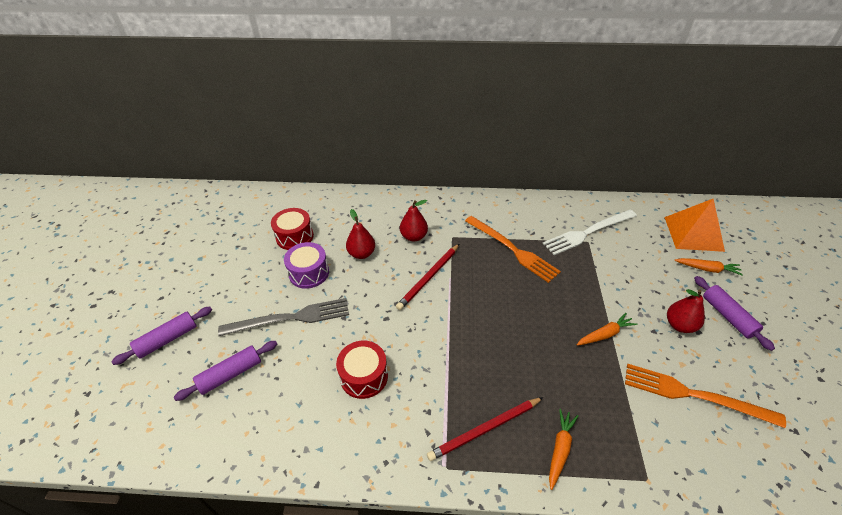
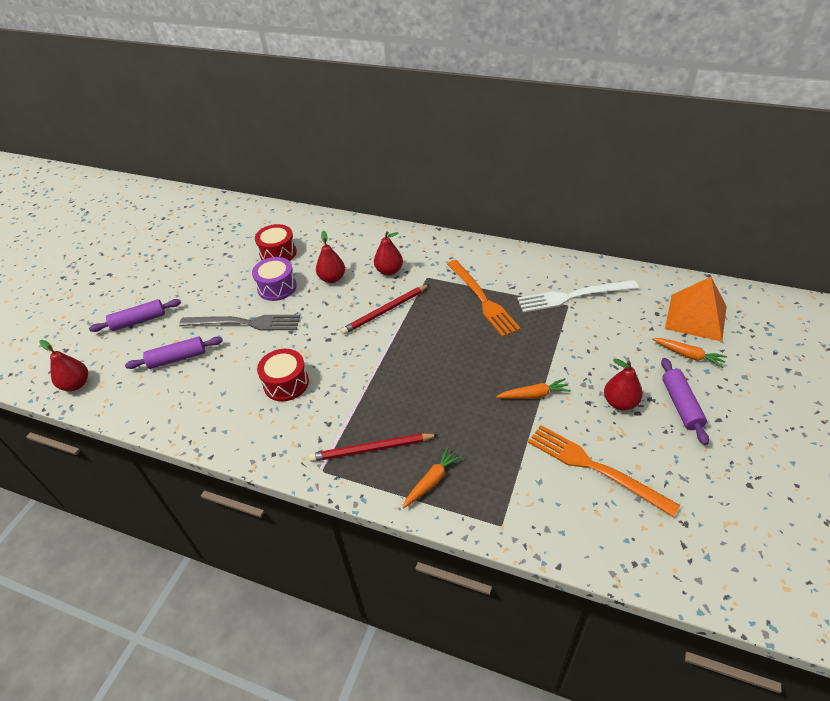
camera: 20 degrees right, 0 degrees up
(116, 434) = (76, 384): none -> red pear

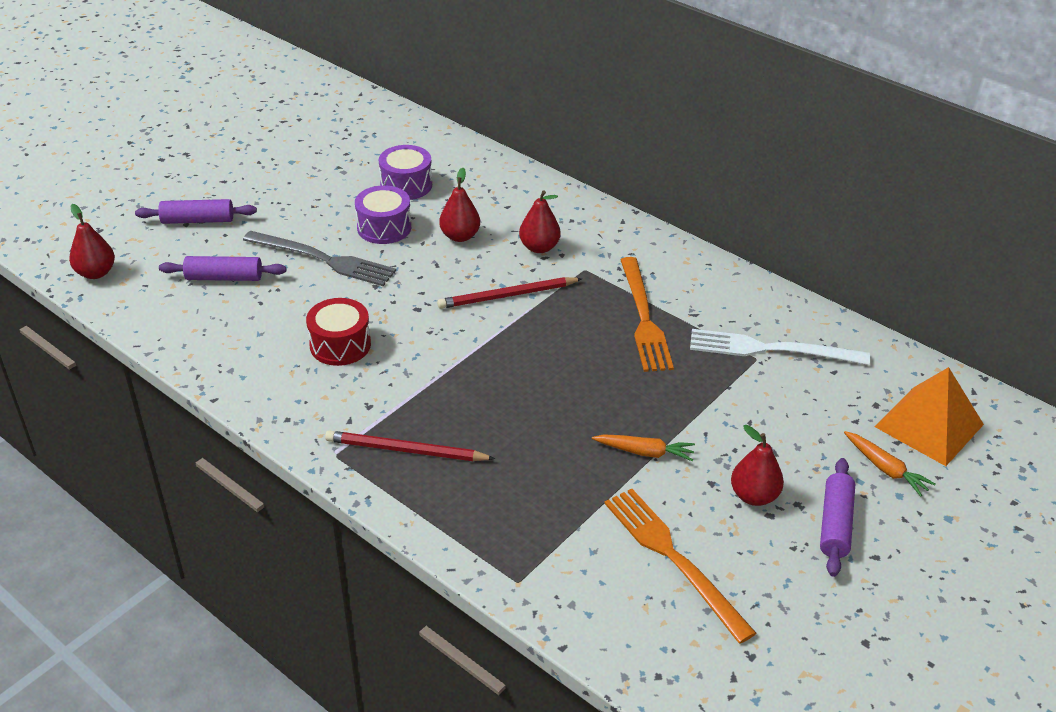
camera: 15 degrees right, 5 degrees down
(278, 253) = (406, 185): red drum -> purple drum
(432, 481) = (460, 508): orange carrot -> none

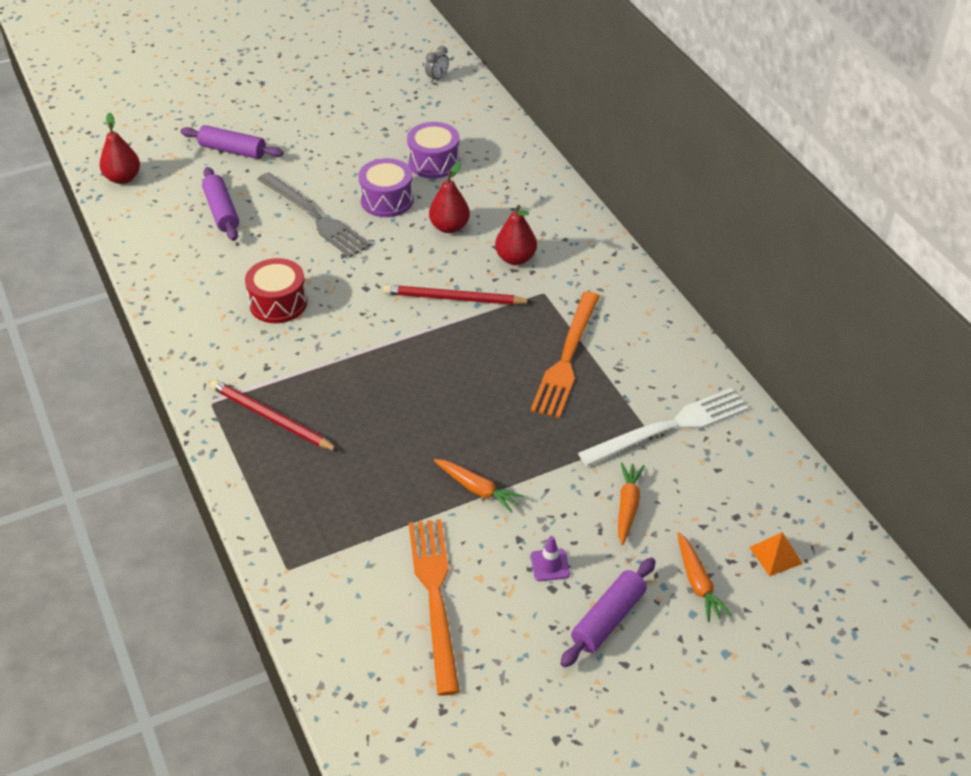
camera: 25 degrees right, 5 degrees up
(224, 278) = (221, 211): purple rolling pin -> purple rolling pin turned 45 degrees clockwise
(359, 113) = (437, 78): none -> grey clock
(754, 496) = (550, 565): red pear -> purple traffic cone
(771, 349) = (669, 427): white fork -> white fork turned 120 degrees clockwise
(783, 425) = (627, 506): none -> orange carrot
(929, 425) = (775, 555): orange pyramid -> orange pyramid, size x0.46

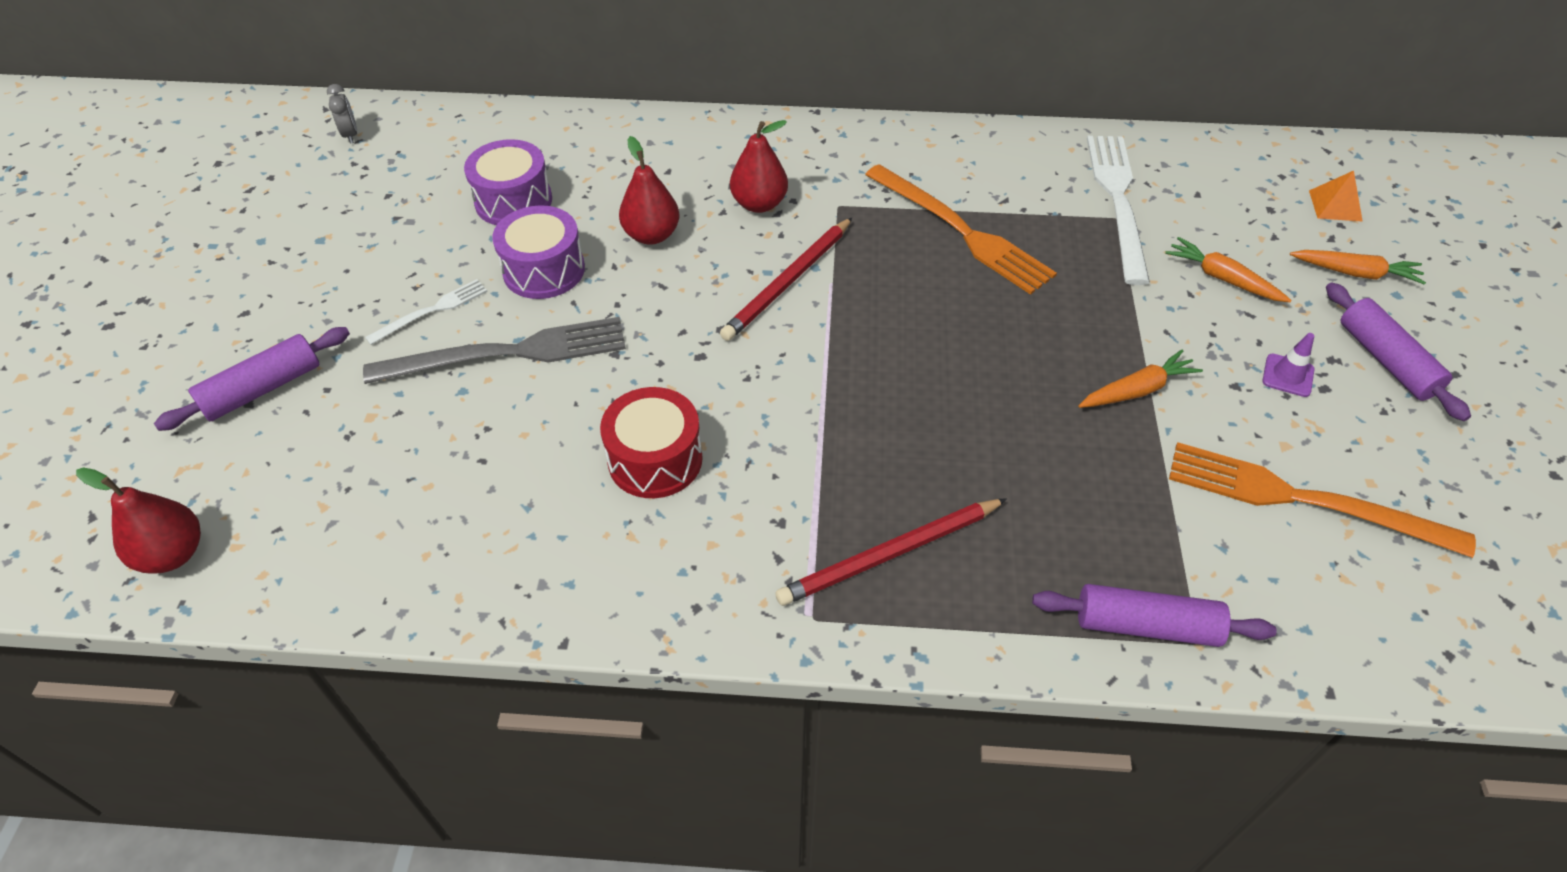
camera: 60 degrees left, 5 degrees up
(221, 211) = (391, 453): purple rolling pin -> purple rolling pin (1146, 625)
(325, 176) = (432, 311): none -> white fork

